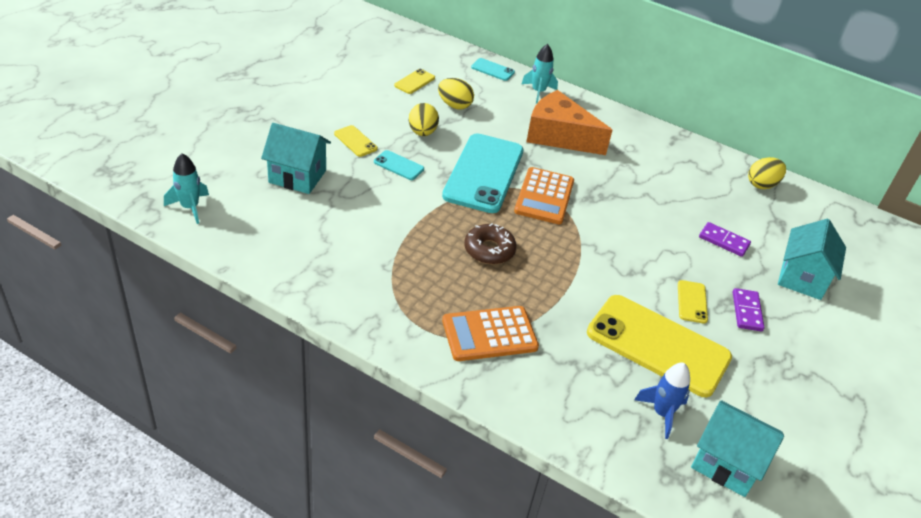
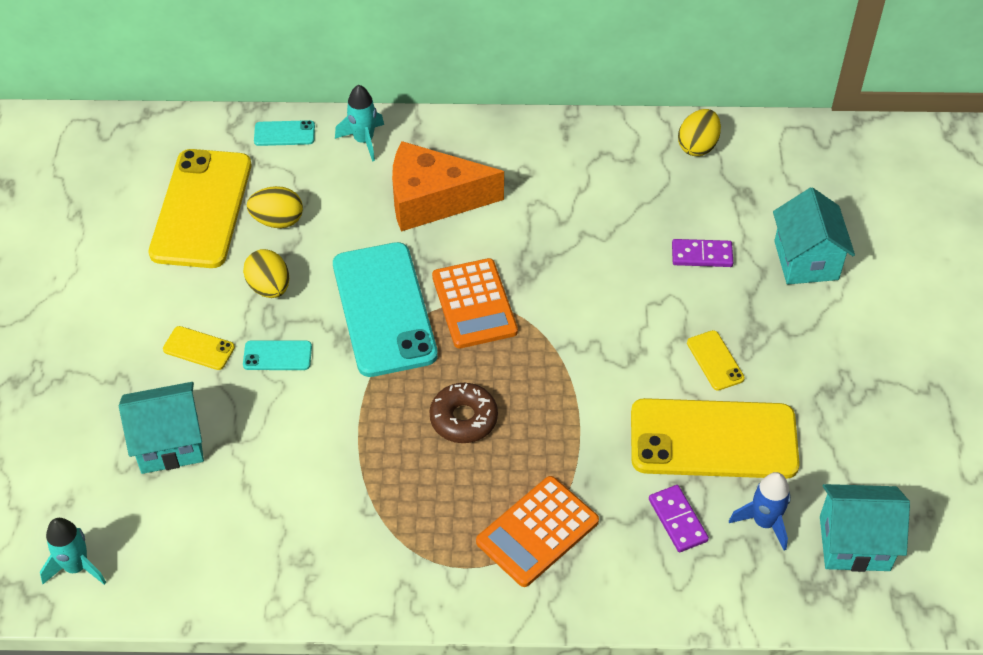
camera: 25 degrees left, 10 degrees up
(414, 82) = (201, 209): yellow phone -> yellow phone, size x2.37
(746, 311) = (775, 340): purple domino -> purple domino (677, 520)

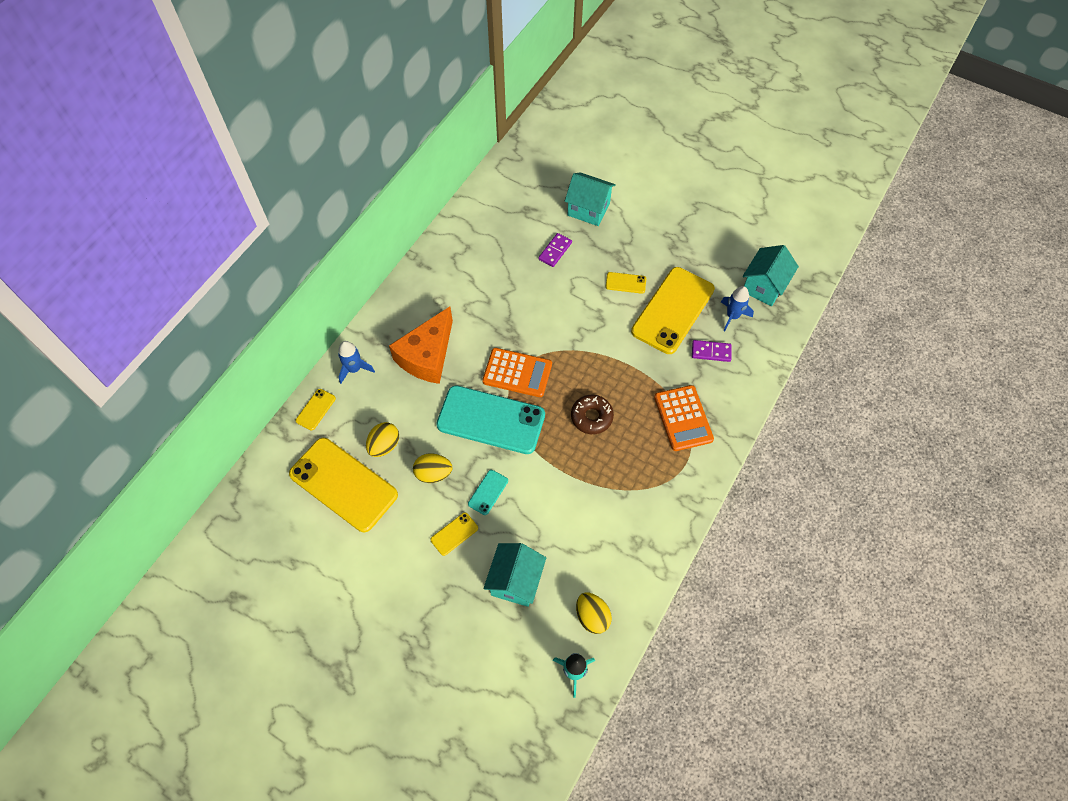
camera: 60 degrees left, 10 degrees up
(284, 134) = (316, 409): turquoise phone -> yellow phone
(364, 140) = (354, 369): turquoise rocket -> blue rocket
(697, 146) = (480, 212): yellow egg -> yellow egg (592, 616)

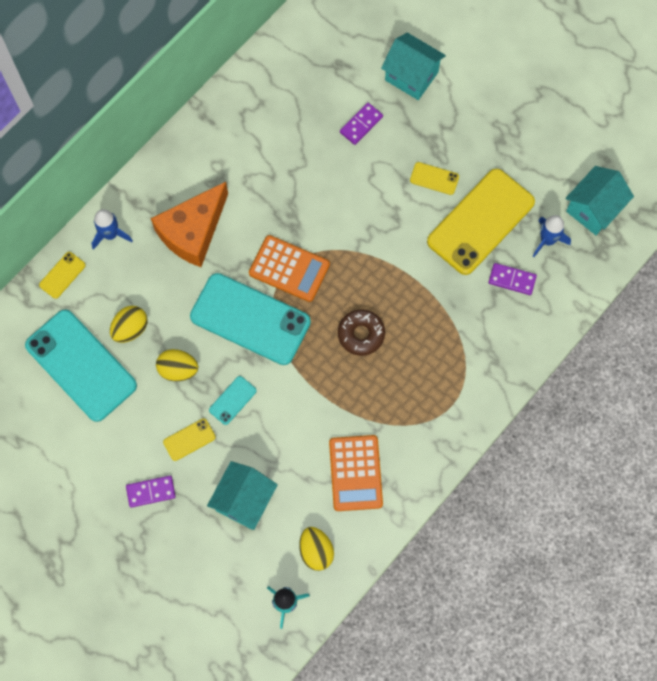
camera: 10 degrees right, 10 degrees up
(343, 484) = (81, 365): yellow phone -> turquoise phone
(426, 588) = (151, 492): none -> purple domino
(683, 418) = (461, 353): orange calculator -> orange calculator (355, 473)

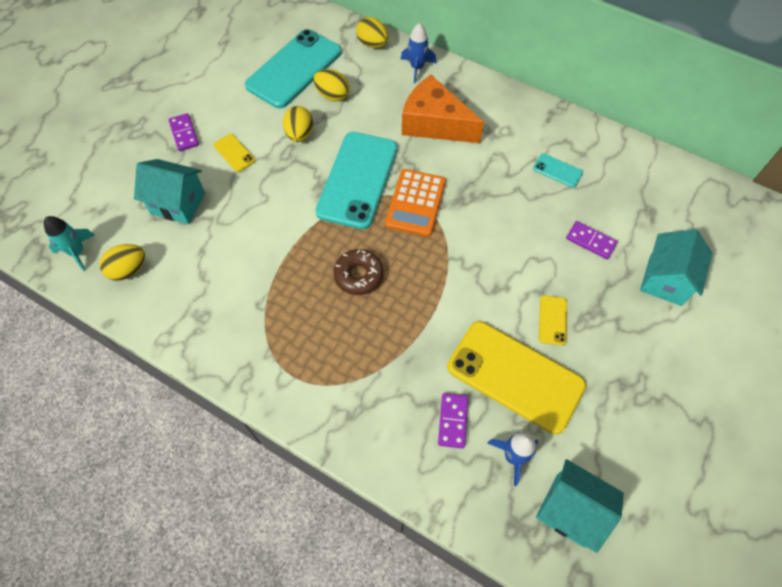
camera: 80 degrees right, 10 degrees down
(62, 275) = (372, 44): yellow phone -> yellow egg
(232, 400) = (275, 179): turquoise phone -> turquoise phone (557, 170)
(355, 473) = (210, 292): orange calculator -> none

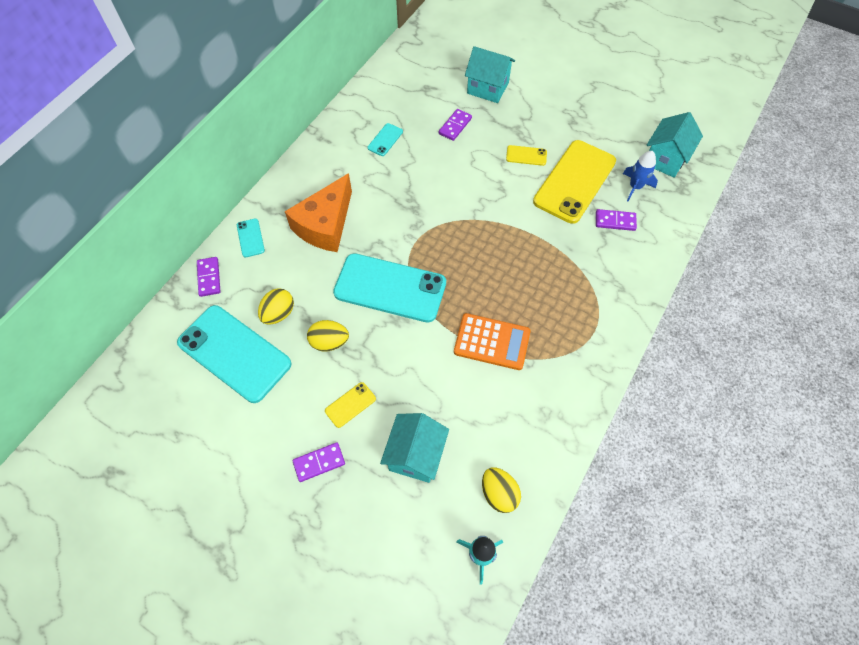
camera: 90 degrees left, 0 degrees up
(358, 275) = (494, 285): brown donut -> none
(372, 44) = (209, 277): yellow egg -> purple domino
(415, 203) = (417, 241): orange calculator -> orange calculator (492, 342)
(417, 68) = (250, 238): blue rocket -> turquoise phone

